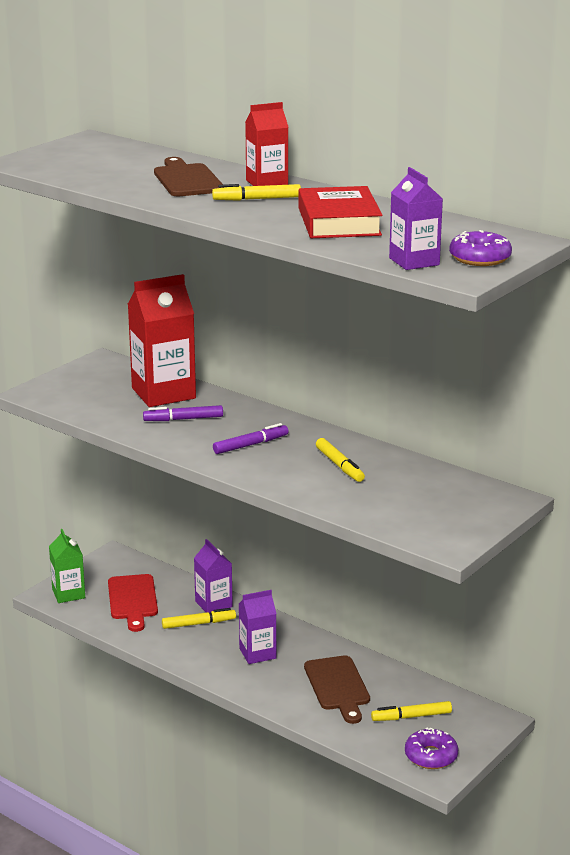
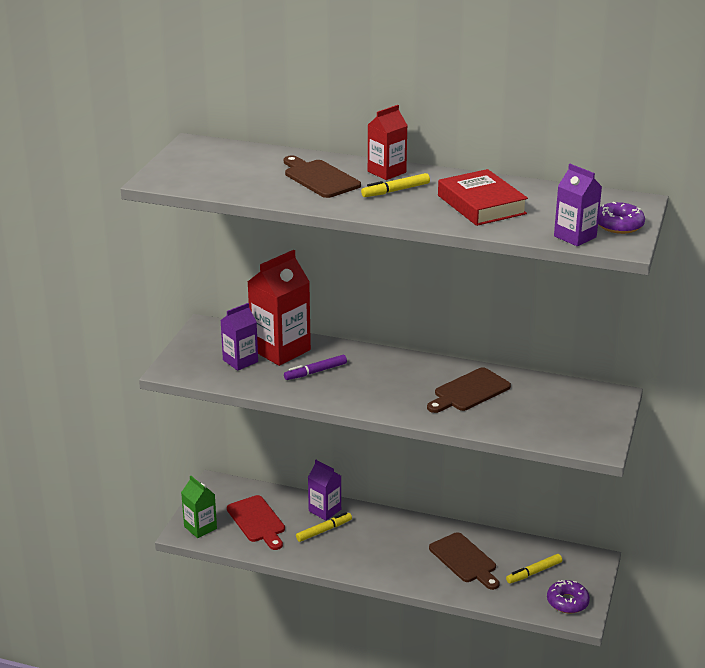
camera: 20 degrees left, 5 degrees up
(250, 445) = (387, 386): purple marker -> none
(257, 653) = (386, 546): purple carton -> purple carton (240, 361)
(339, 465) = (469, 391): yellow marker -> brown cutting board

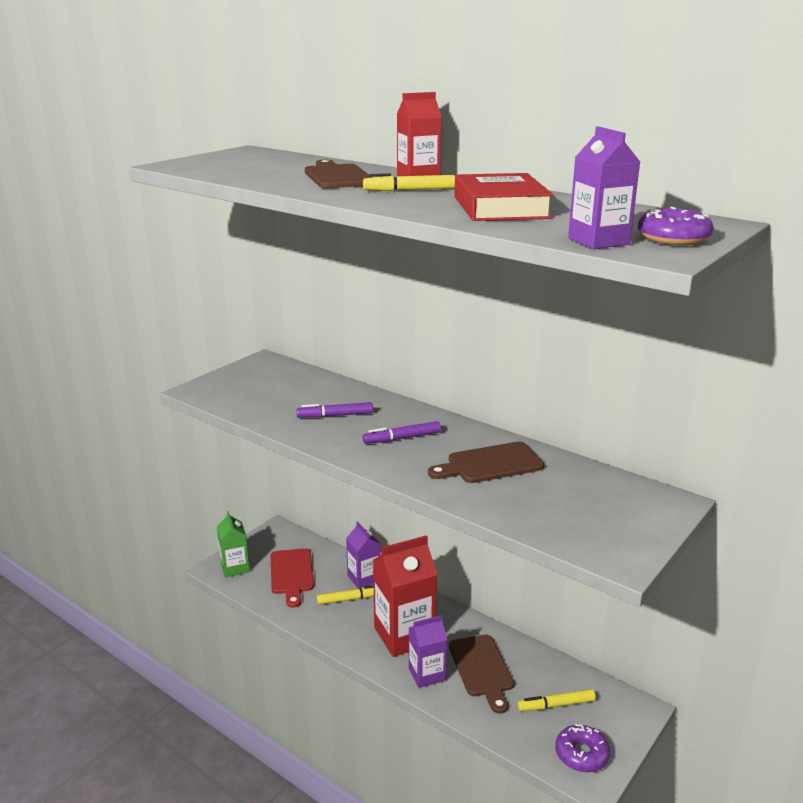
camera: 20 degrees right, 5 degrees down
(240, 361) = (269, 393): purple carton -> purple carton (427, 674)
(280, 350) = (317, 390): red carton -> red carton (404, 635)
(386, 382) = (402, 438): none -> purple marker

